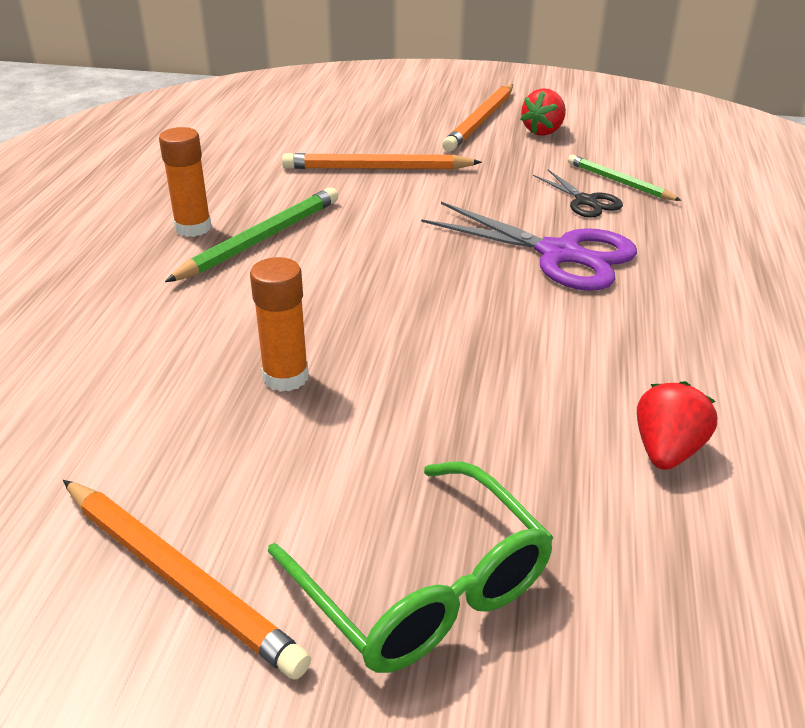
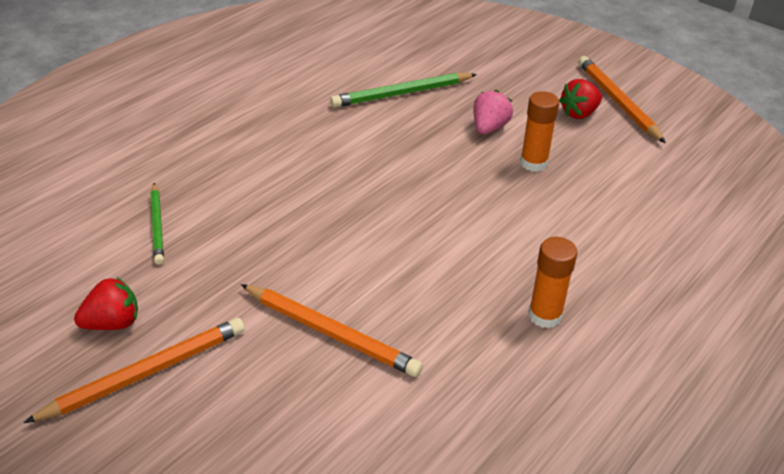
camera: 150 degrees left, 5 degrees up
(261, 239) = (494, 278): green pencil -> green pencil (402, 94)
(392, 411) = (489, 128): none -> pink strawberry
(423, 588) = (524, 70): green glasses -> none
(559, 254) = (295, 180): purple scissors -> none
(585, 201) = (212, 217): black scissors -> none
(667, 451) = (382, 73): red strawberry -> red strawberry (579, 113)

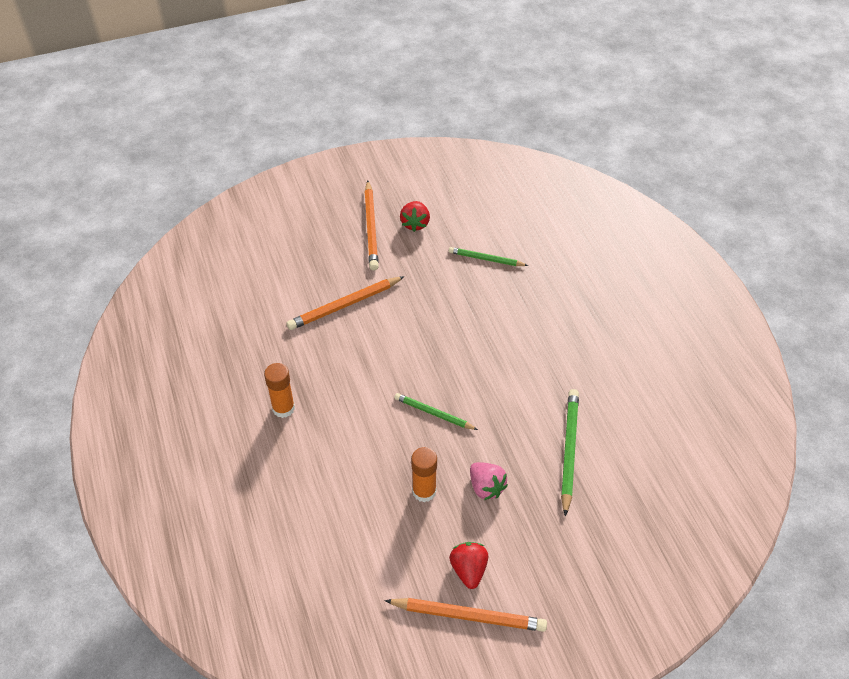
camera: 120 degrees right, 10 degrees up
(436, 188) = (433, 413): none -> green pencil

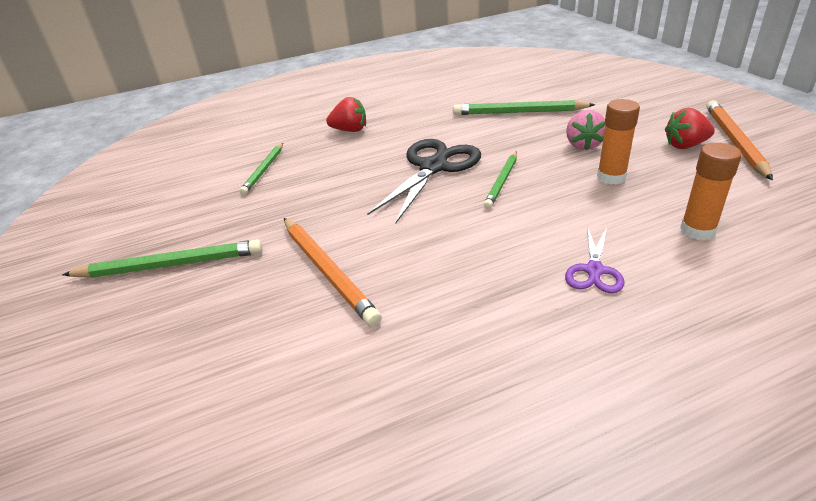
camera: 90 degrees left, 15 degrees down
(283, 408) = (539, 307): orange glue stick -> orange glue stick (697, 230)
(309, 445) = (594, 270): none -> purple scissors
(371, 228) = (171, 265): orange pencil -> green pencil
(415, 223) = (180, 226): red strawberry -> red strawberry (350, 130)
(467, 369) = (433, 167): none -> black scissors
(486, 487) = (583, 145): pink strawberry -> pink strawberry turned 135 degrees clockwise

